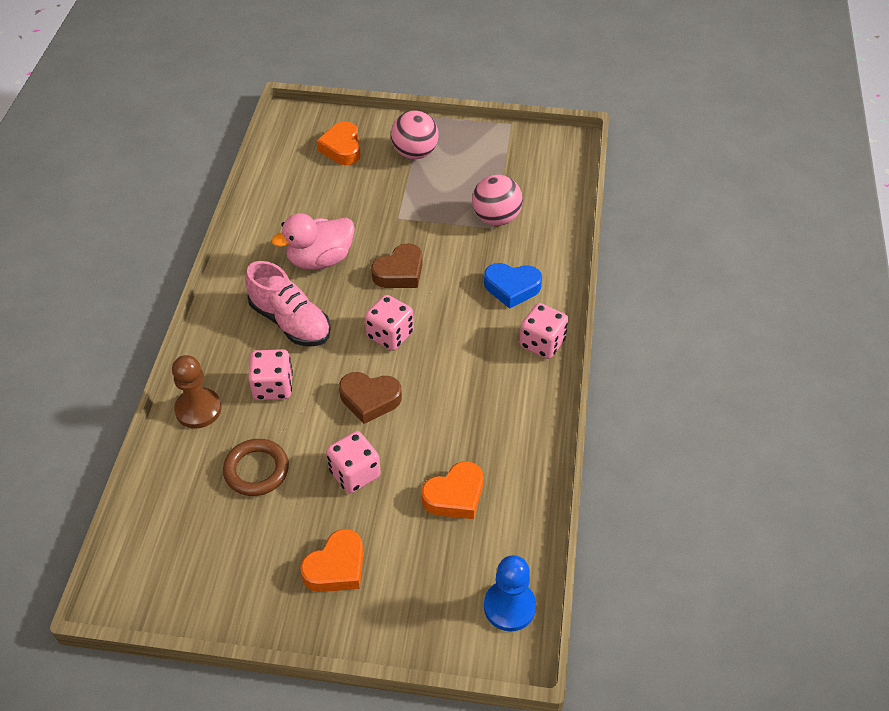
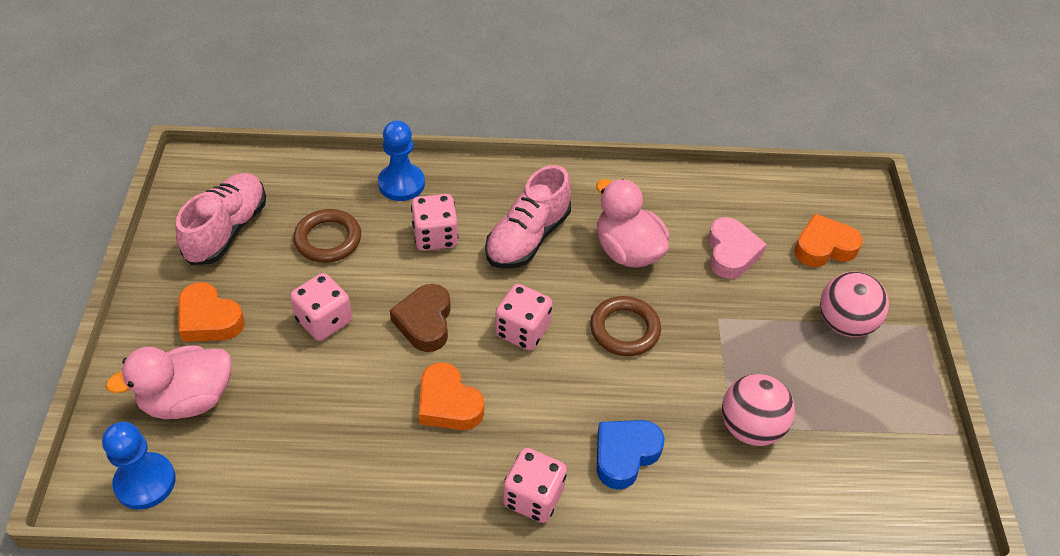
camera: 80 degrees right, 0 degrees up
(198, 409) = (401, 184): brown pawn -> blue pawn
(223, 558) = (227, 230): none -> pink shoe
(336, 199) = (731, 253): none -> pink heart
(400, 272) = (624, 329): brown heart -> brown ring
(427, 579) = (187, 399): none -> pink duck
(455, 496) = (294, 417): orange heart -> orange heart (448, 403)
(512, 288) = (625, 455): blue heart -> blue heart turned 45 degrees clockwise

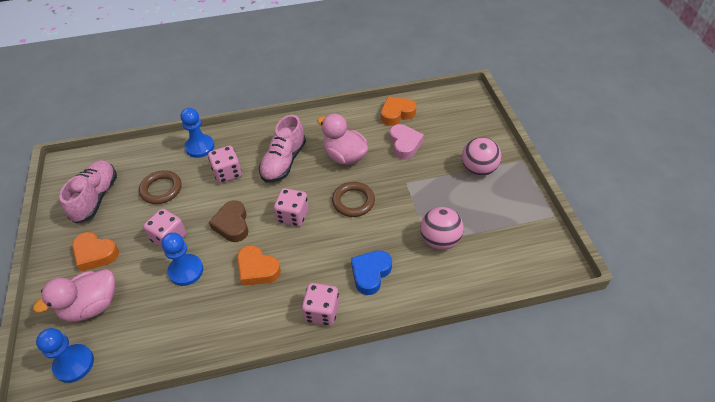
camera: 10 degrees left, 0 degrees up
(338, 379) = (186, 271): none -> blue pawn
(824, 247) = (456, 129): orange heart -> orange heart (396, 114)

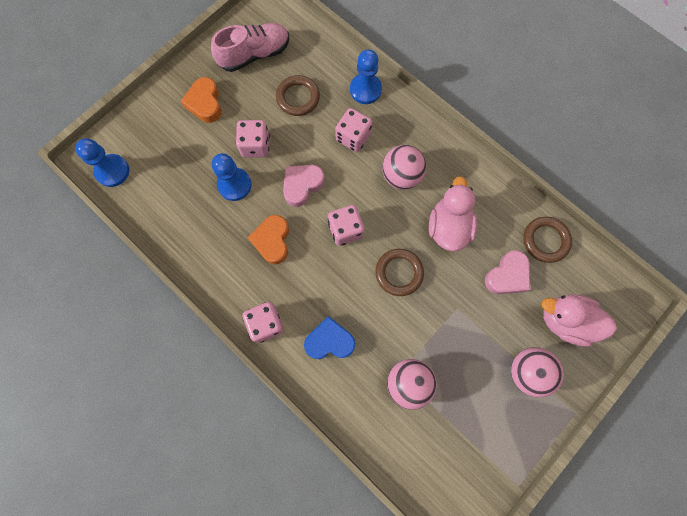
camera: 55 degrees right, 25 degrees up
(91, 306) = (161, 141): pink duck -> pink duck (565, 321)
(232, 224) = (302, 185): brown heart -> pink heart
(283, 161) = (401, 176): pink shoe -> pink ball
(396, 114) = (545, 240): orange heart -> brown ring

